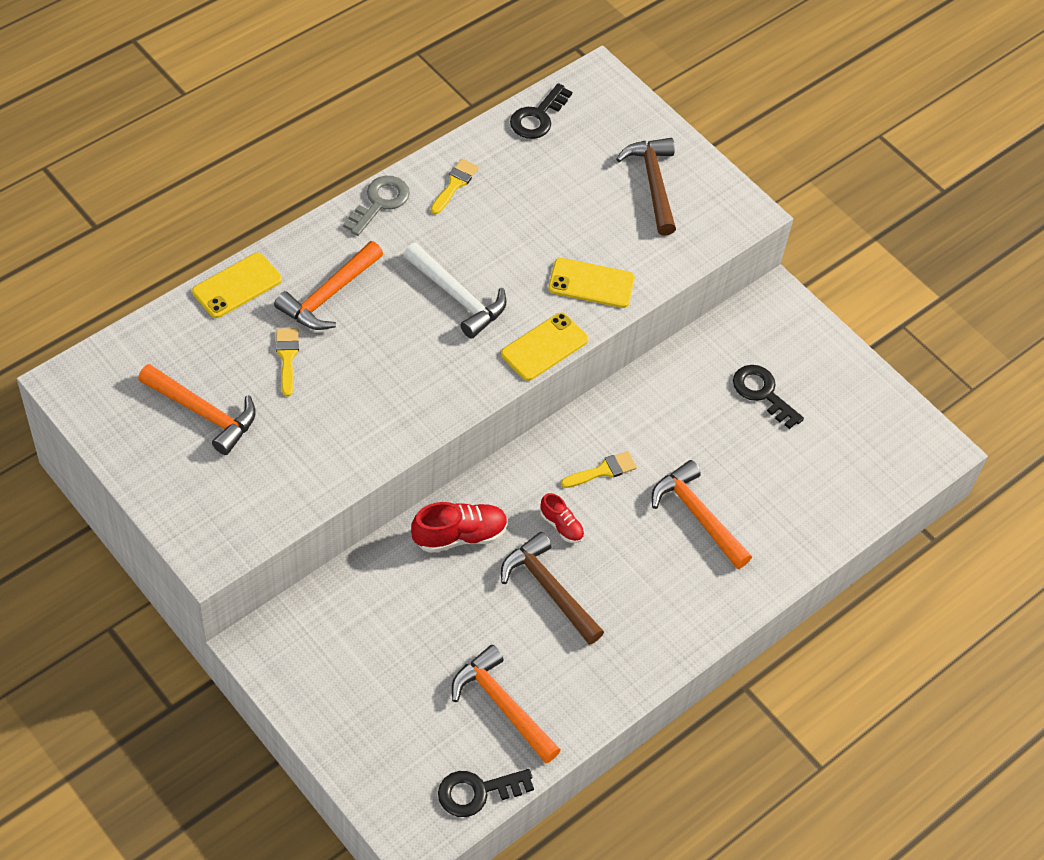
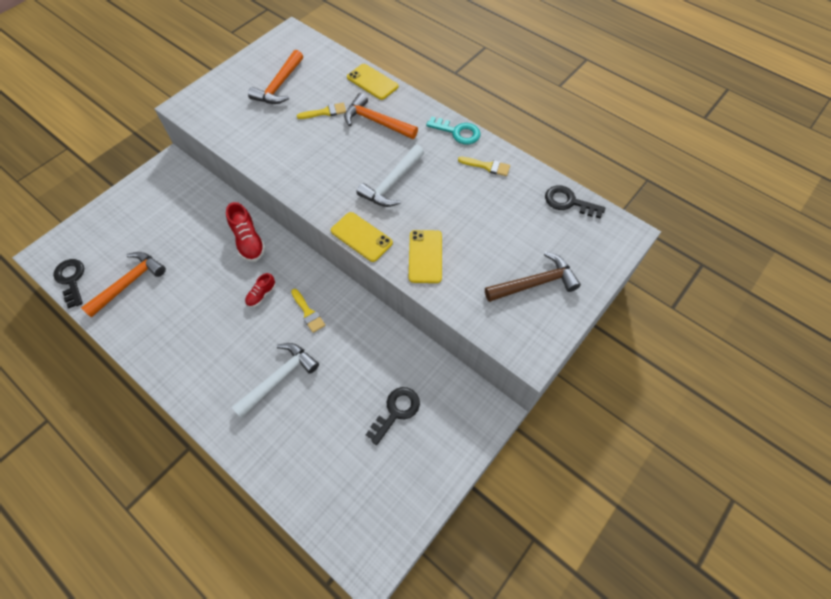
camera: 85 degrees right, 5 degrees up
(380, 202) = (457, 132): grey key -> turquoise key
(549, 589) = (212, 295): brown hammer -> none
(697, 515) = (279, 378): orange hammer -> white hammer

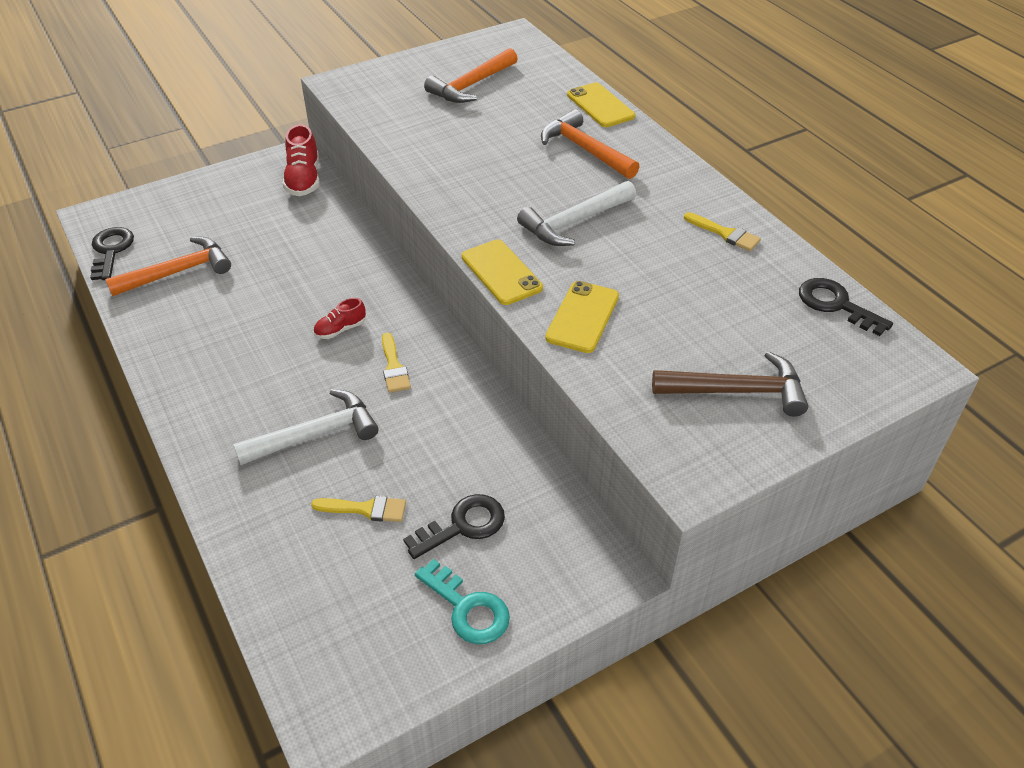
camera: 20 degrees right, 15 degrees down
(249, 242) = (353, 264): red shoe -> red shoe (304, 180)
(325, 112) = (519, 125): yellow brush -> yellow brush (366, 509)
(457, 132) = (698, 185): turquoise key -> turquoise key (467, 608)

